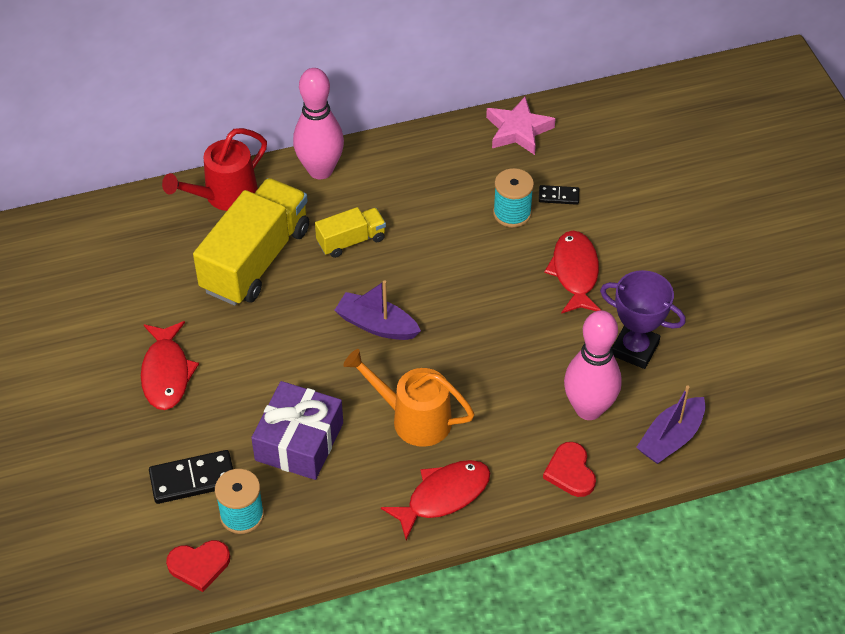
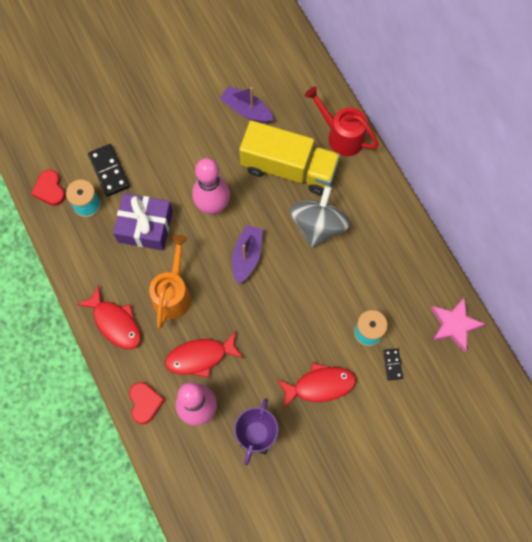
camera: 80 degrees right, 20 degrees up
(166, 373) = (186, 137): red fish -> red fish (200, 357)
(320, 170) = (379, 192): pink bowling pin -> pink bowling pin (213, 206)
(351, 241) = (318, 226): yellow truck -> grey spinning top
(570, 472) = (145, 403): red heart -> red heart turned 105 degrees clockwise
(671, 438) = (182, 470): purple boat -> purple boat (246, 110)

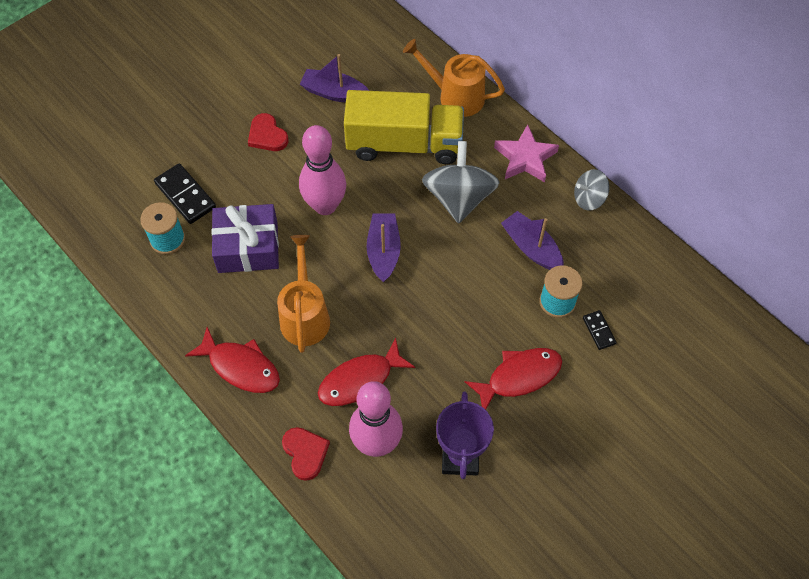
camera: 15 degrees left, 10 degrees down
(49, 189) = (115, 232): red heart -> red heart (267, 135)
(341, 136) = (455, 96): red watering can -> orange watering can
(362, 282) = (531, 248): none -> purple boat
(420, 252) = (589, 198): none -> grey spinning top
(454, 325) = (656, 269): pink star -> pink star (525, 158)

